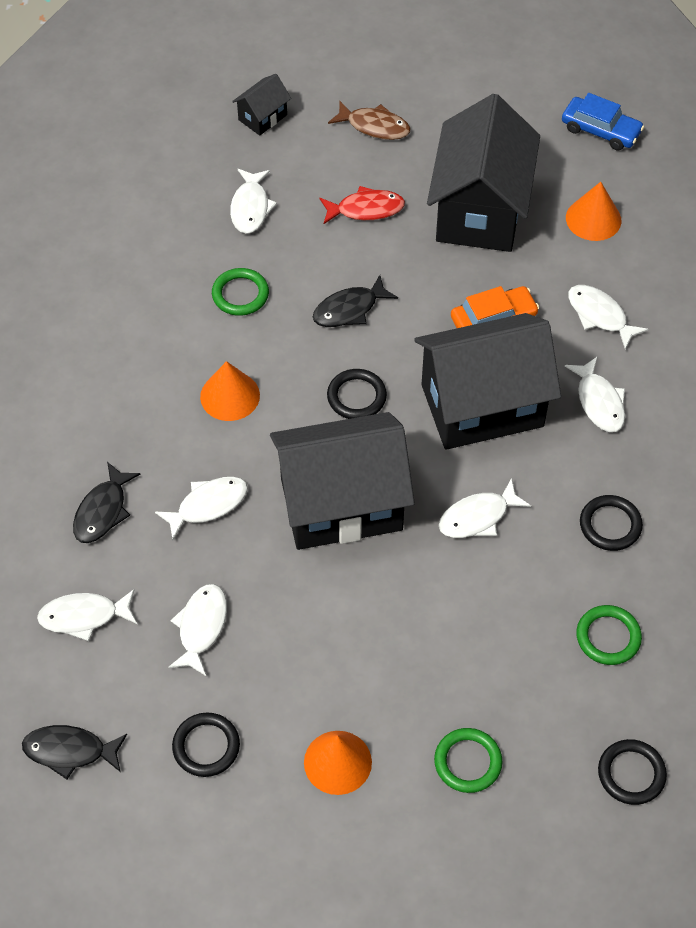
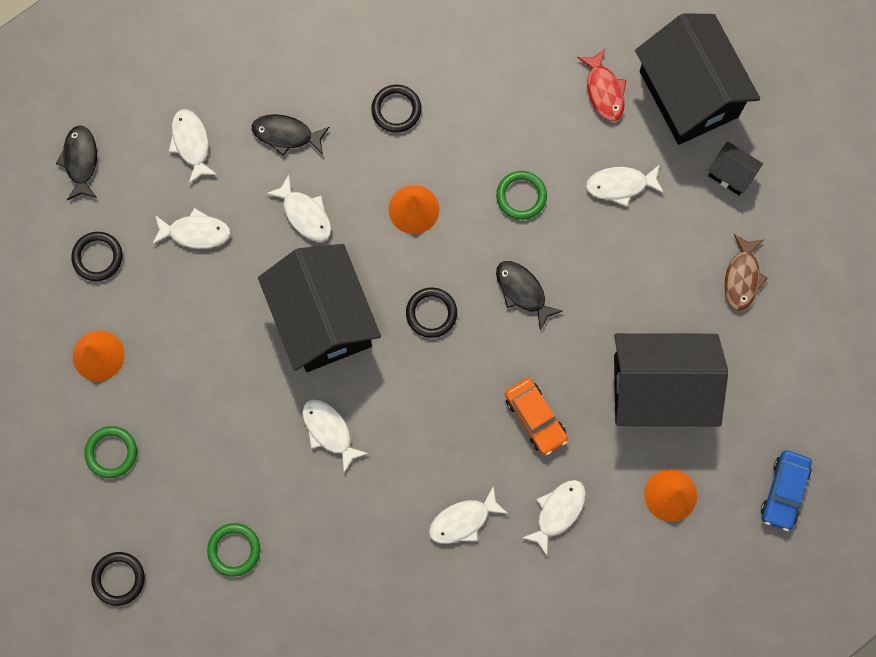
camera: 80 degrees right, 20 degrees up
(366, 209) = (639, 286): red fish -> red fish (604, 91)
(482, 405) = (441, 420): black house -> black house (688, 94)
(610, 525) = (339, 542): black ring -> black ring (396, 110)

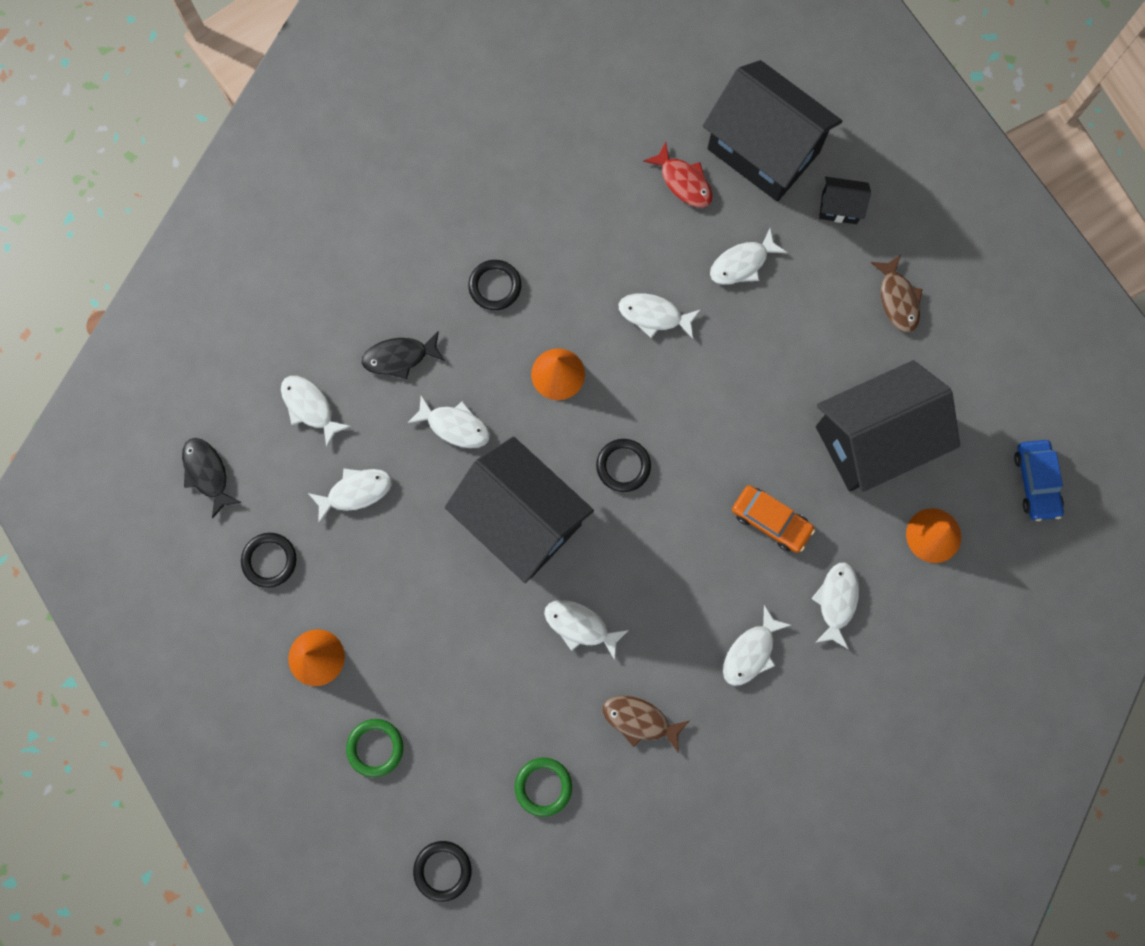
camera: 25 degrees left, 0 degrees up
(341, 533) = (640, 720): none -> brown fish
(521, 196) = (654, 315): green ring -> white fish
(522, 291) = (700, 405): black fish -> none

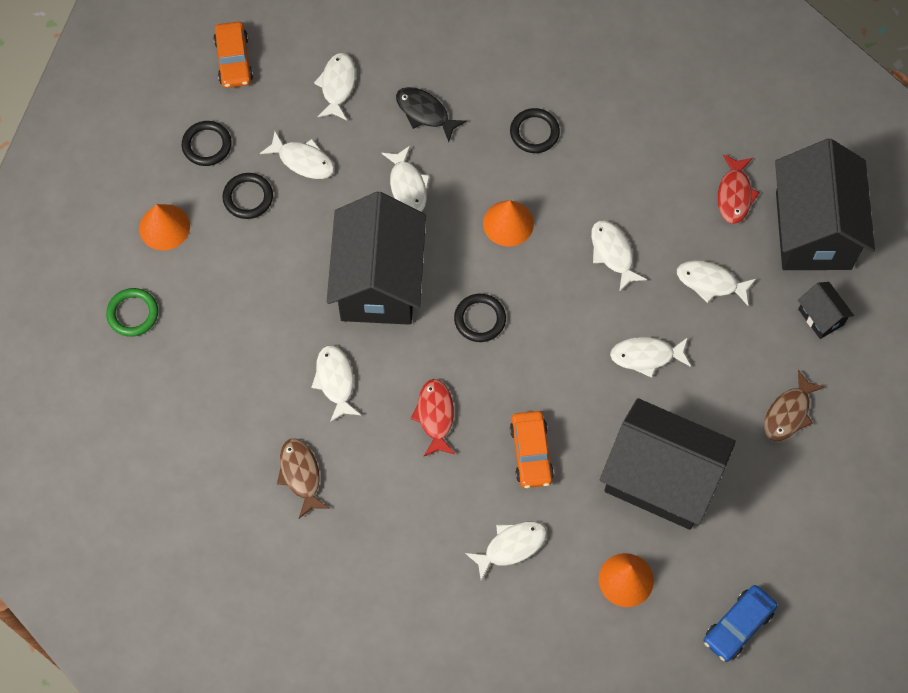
camera: 50 degrees right, 10 degrees down
(207, 473) = (234, 60): black fish -> orange car
(442, 870) = (82, 424): black ring -> black ring (248, 197)
(543, 786) = (197, 446): green ring -> none
(677, 570) = (435, 416): none -> red fish
(751, 652) = (418, 514): white fish -> white fish (646, 356)

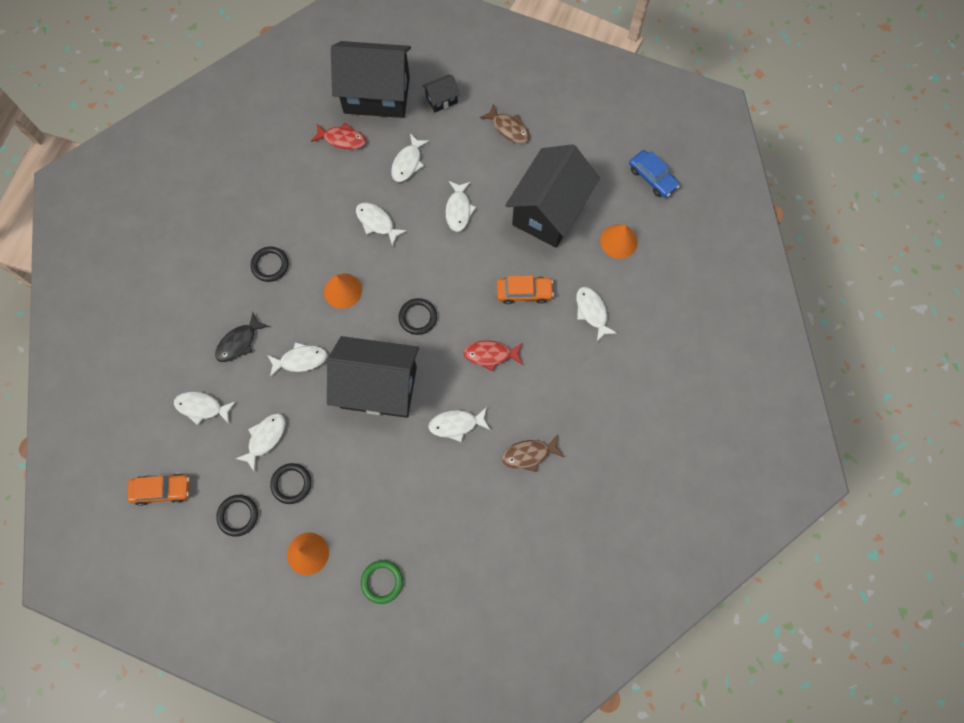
camera: 85 degrees left, 5 degrees up
(613, 253) = (377, 222): white fish -> white fish turned 60 degrees clockwise

